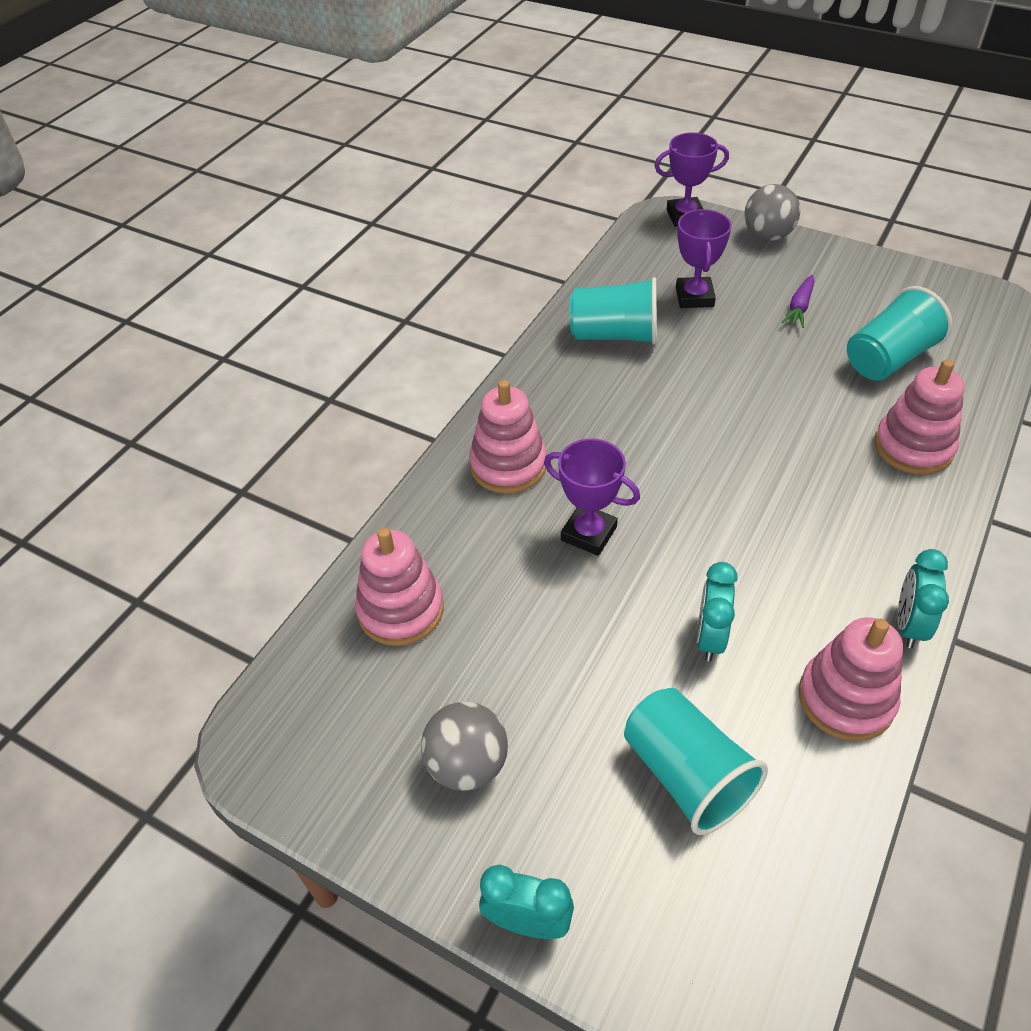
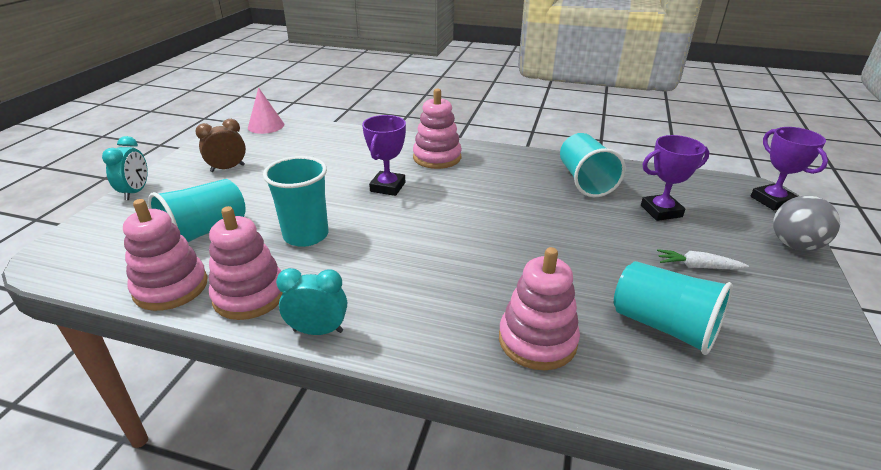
camera: 75 degrees right, 15 degrees down
(285, 711) = (266, 126): none -> pink cone
(401, 610) = (324, 142): pink stacking toy -> pink stacking toy (171, 287)
(467, 764) = (227, 168): grey ball -> brown clock
(710, 637) = (306, 235): turquoise clock -> turquoise cup
(799, 307) = (698, 267): purple carrot -> white carrot

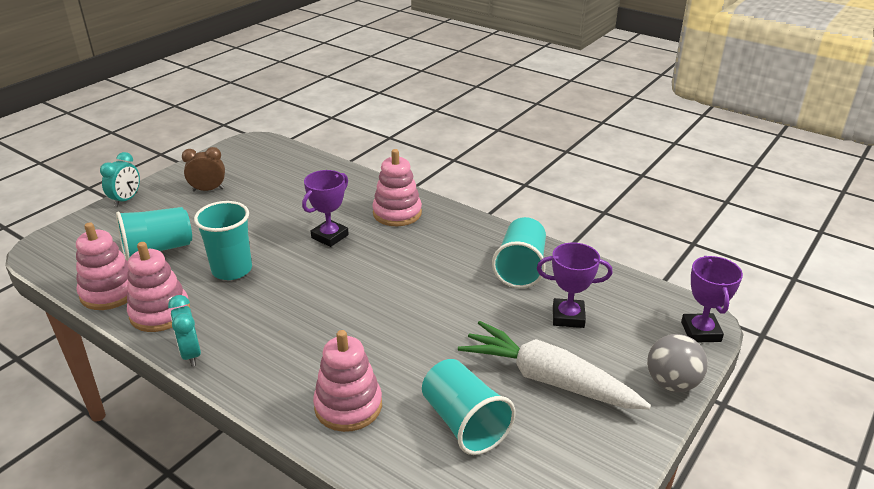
camera: 20 degrees right, 0 degrees up
(266, 126) = (266, 148): pink cone -> none
(318, 331) = (191, 354): turquoise clock -> turquoise clock turned 135 degrees counterclockwise
(698, 267) = (549, 380): white carrot -> white carrot, size x2.32

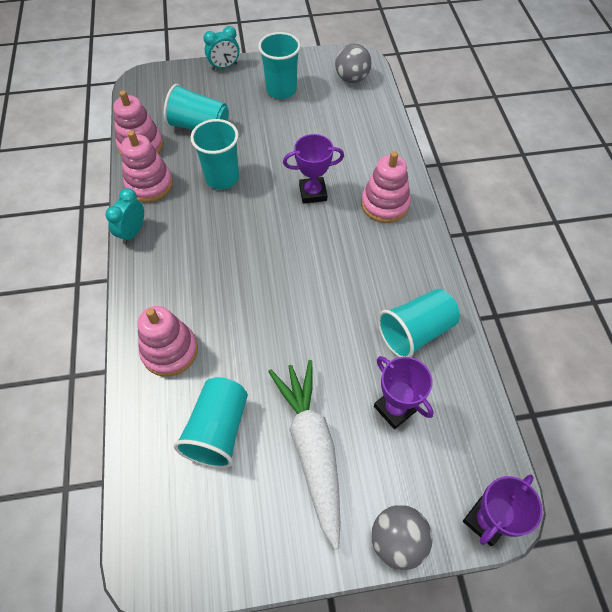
camera: 45 degrees right, 25 degrees up
(208, 190) = (281, 90): brown clock -> turquoise cup
(264, 156) = (352, 79): none -> grey ball

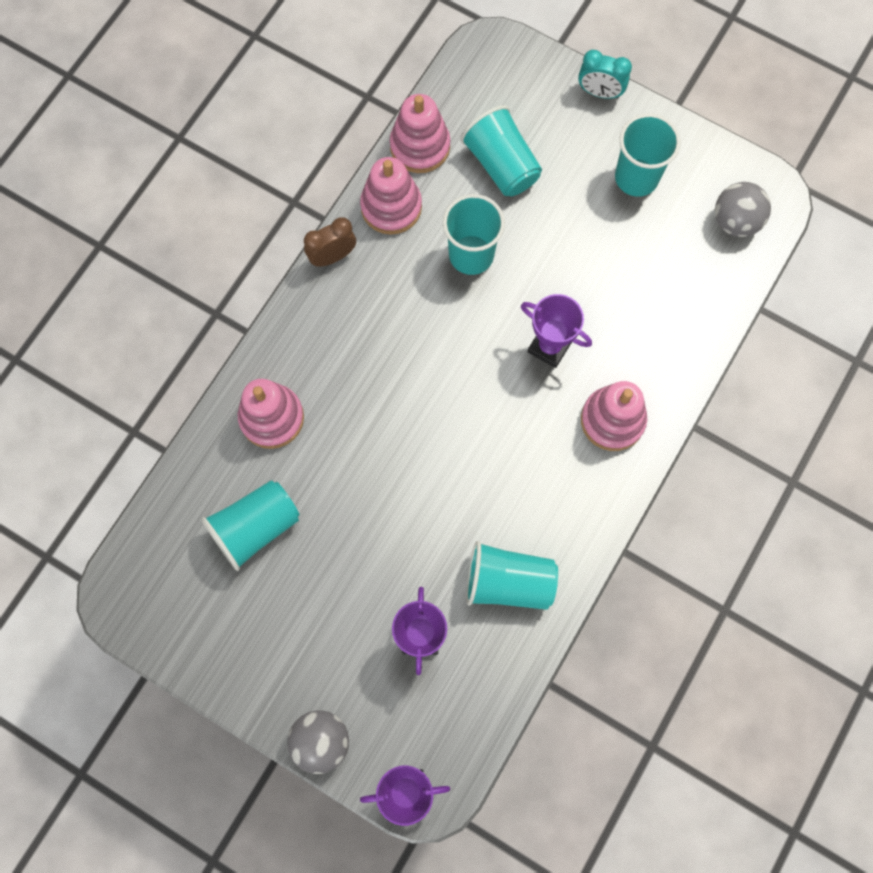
camera: 40 degrees right, 15 degrees up
(133, 232) = (332, 256): turquoise clock -> brown clock
(312, 449) = (318, 611): white carrot -> none

